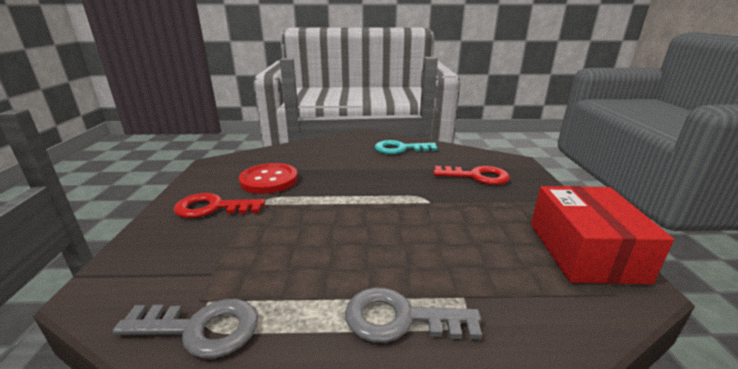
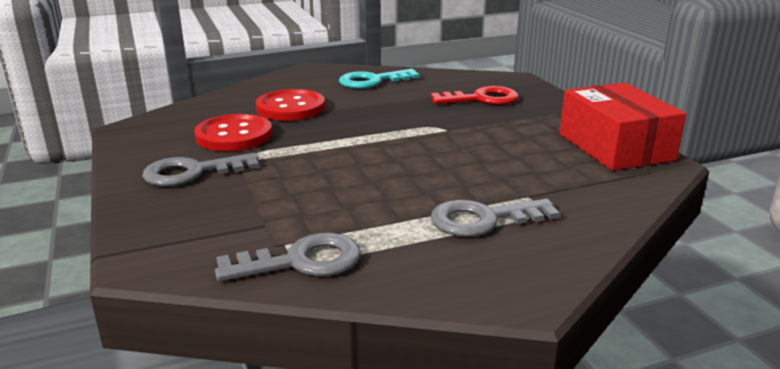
camera: 20 degrees left, 0 degrees up
(212, 208) = (192, 172): red key -> grey key
(326, 163) = (290, 108): none -> red button

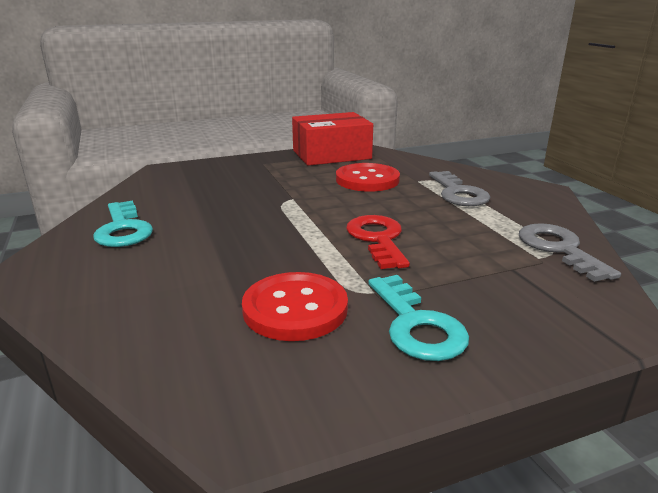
camera: 90 degrees left, 0 degrees up
(192, 172) = (416, 325): grey key -> turquoise key
(290, 108) = (200, 276): red button -> red button (367, 180)
(482, 99) = (216, 183): red key -> red key (377, 239)

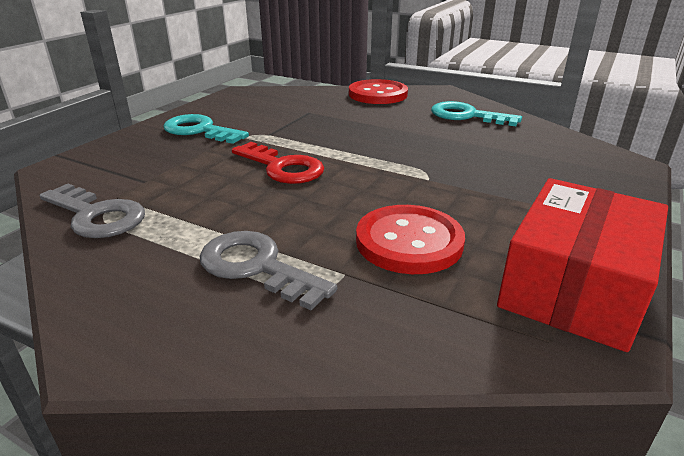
camera: 140 degrees right, 5 degrees up
(295, 309) = (276, 118): red button -> red button (378, 94)

